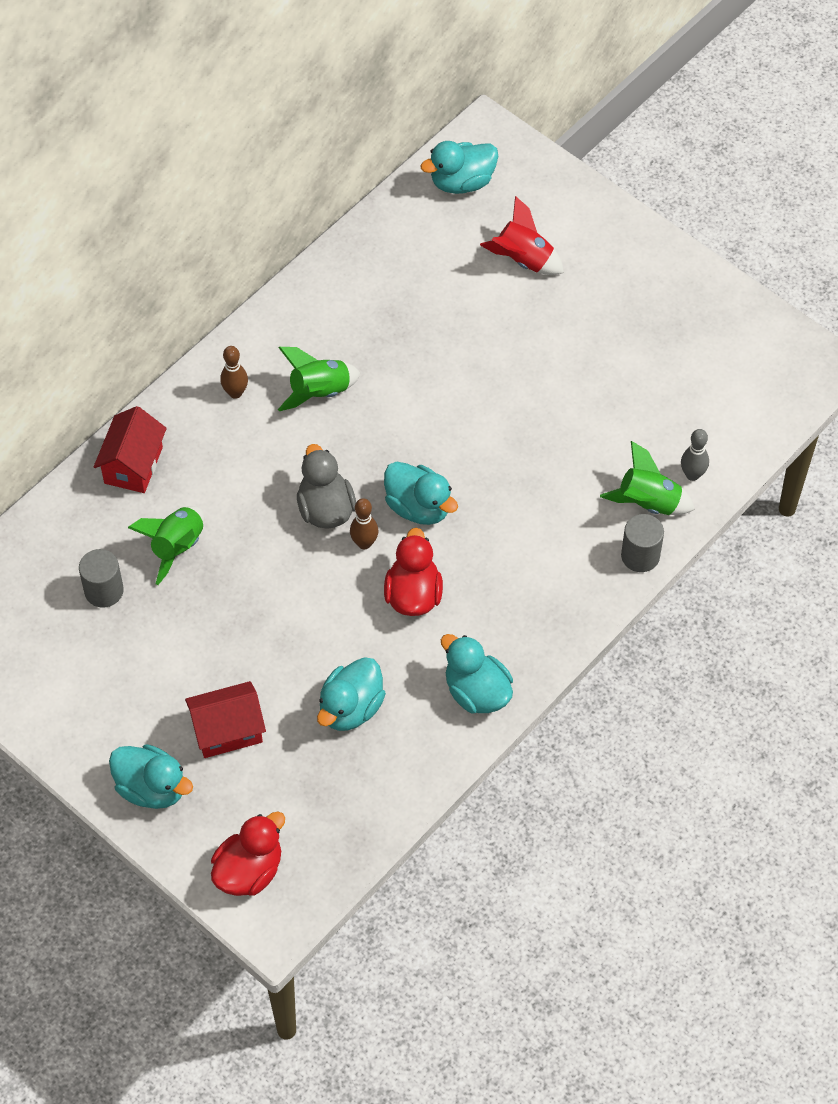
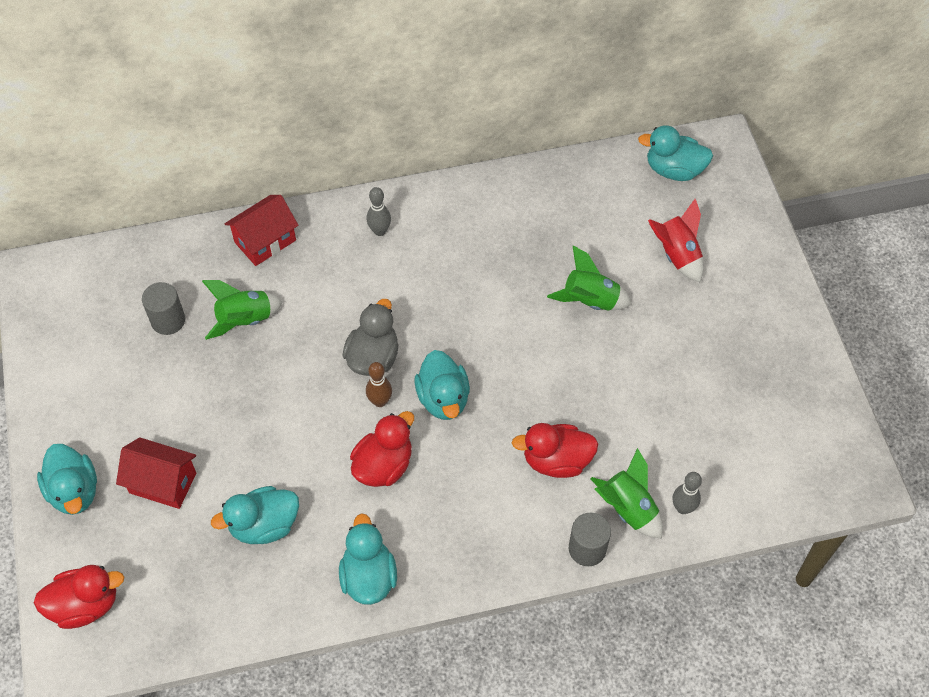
camera: 35 degrees right, 0 degrees up
(235, 393) = (380, 231): brown bowling pin -> grey bowling pin
(319, 392) = (440, 266): green rocket -> green rocket (590, 300)
(558, 500) = (556, 460): none -> red duck

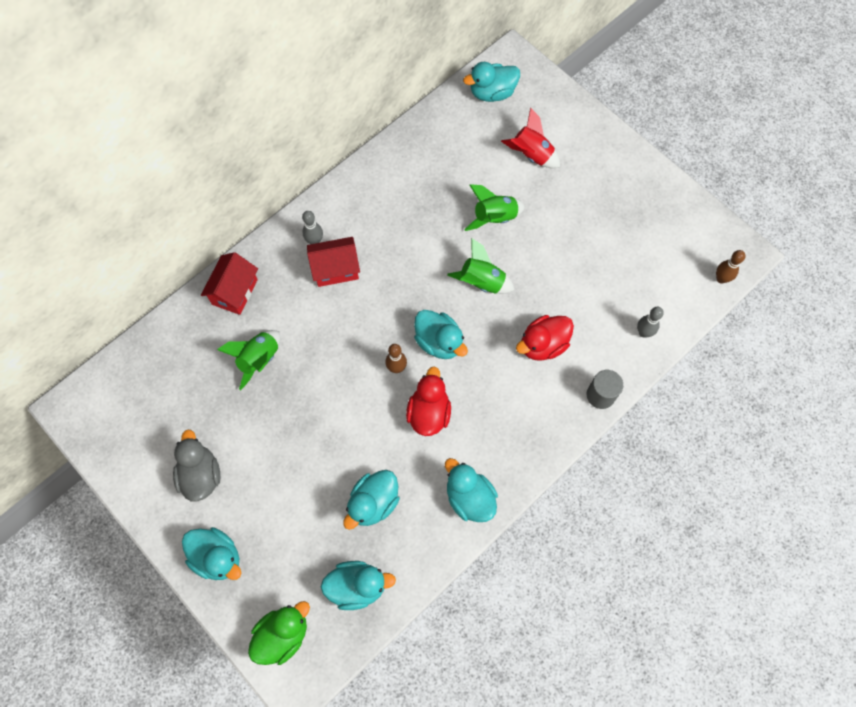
camera: 30 degrees left, 10 degrees up
(85, 605) = (282, 634): red duck -> green duck
(163, 483) = (279, 513): red house -> red house (335, 269)
(168, 320) = (201, 390): grey cylinder -> none
(191, 600) = (357, 586): none -> turquoise duck
(373, 357) = (371, 338): grey duck -> grey duck (201, 475)
(628, 508) = (609, 352): green rocket -> green rocket (481, 282)
(817, 497) = (721, 279): none -> brown bowling pin

